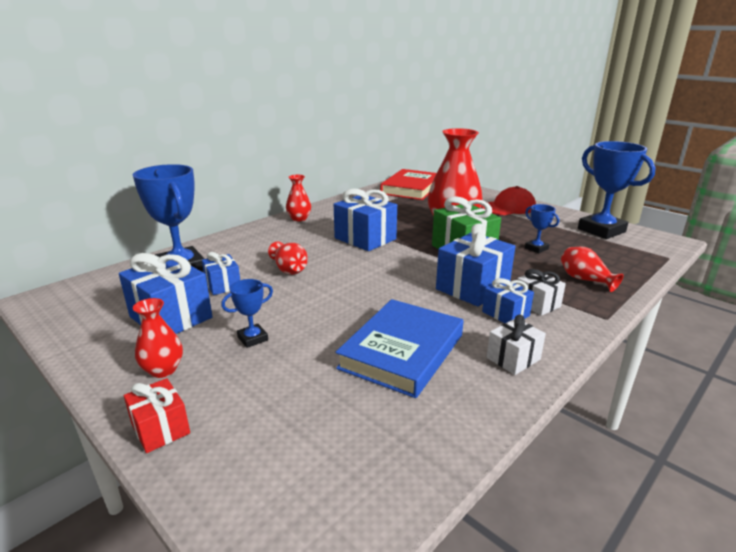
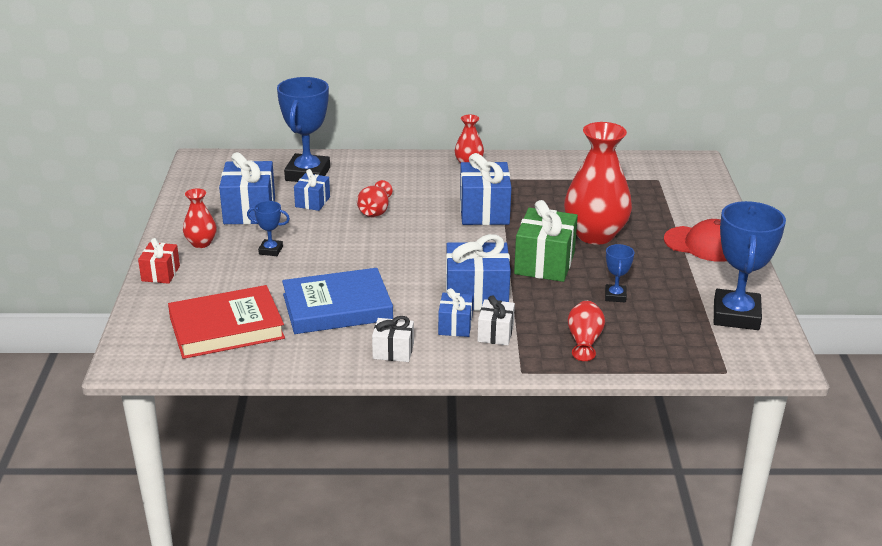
camera: 45 degrees right, 5 degrees up
(411, 188) = (651, 174): red book -> red book (226, 328)

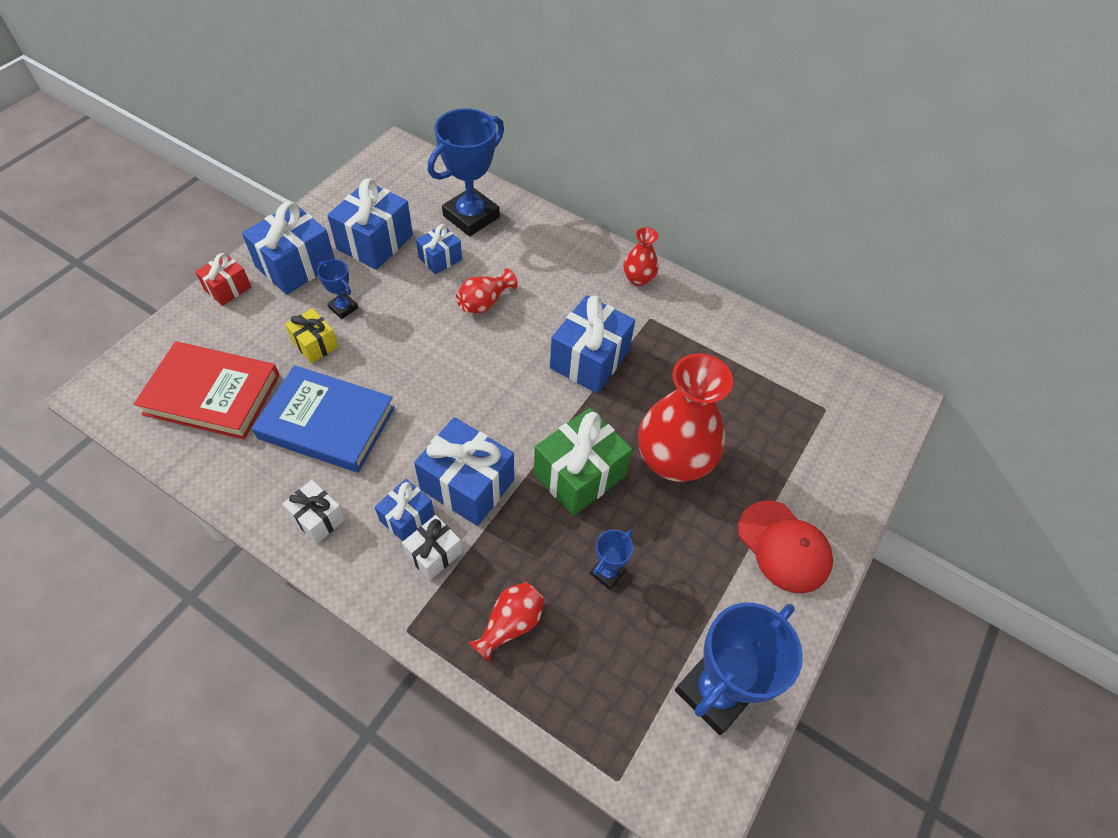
camera: 30 degrees right, 25 degrees up
(201, 243) = (296, 265): red vase -> blue gift
(274, 275) = (315, 344): none -> yellow gift

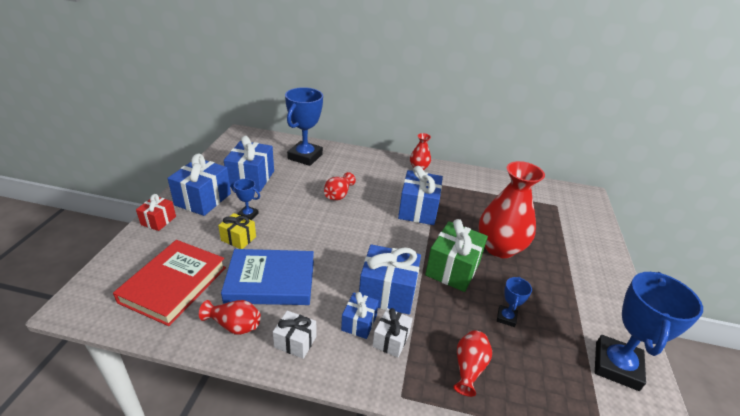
camera: 20 degrees left, 20 degrees down
(212, 394) = (174, 284): red book -> red book turned 60 degrees counterclockwise
(258, 473) = (234, 325): none -> red vase
(440, 258) = (298, 179): blue gift -> none
(784, 546) = (589, 275): red cap -> none

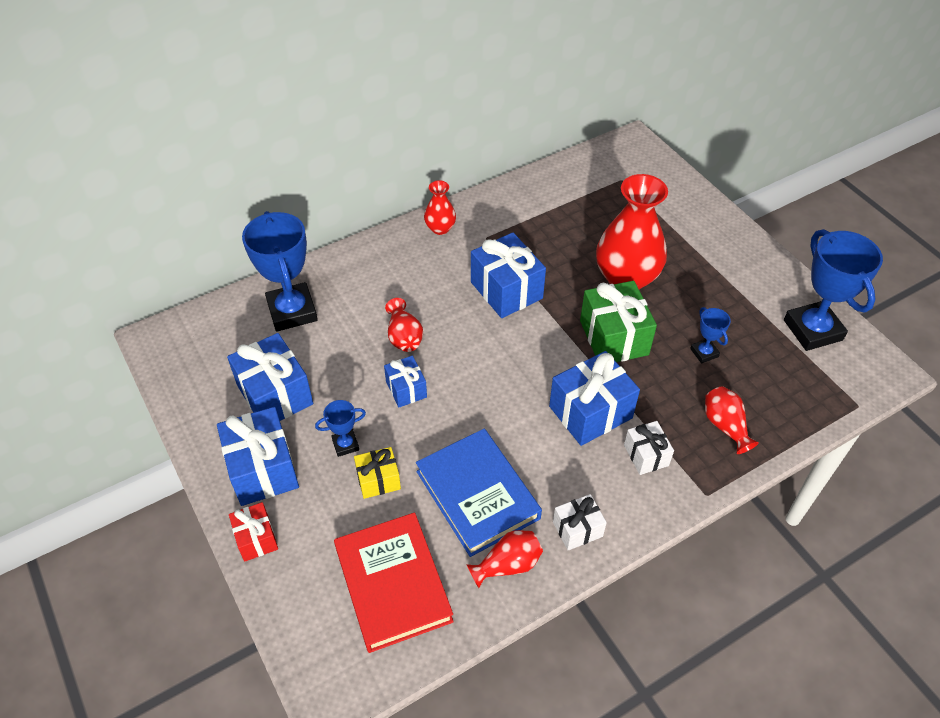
camera: 40 degrees left, 15 degrees up
(271, 281) = (477, 495): blue book -> blue book turned 75 degrees counterclockwise
(359, 323) = (604, 463): blue gift -> blue gift (406, 389)

